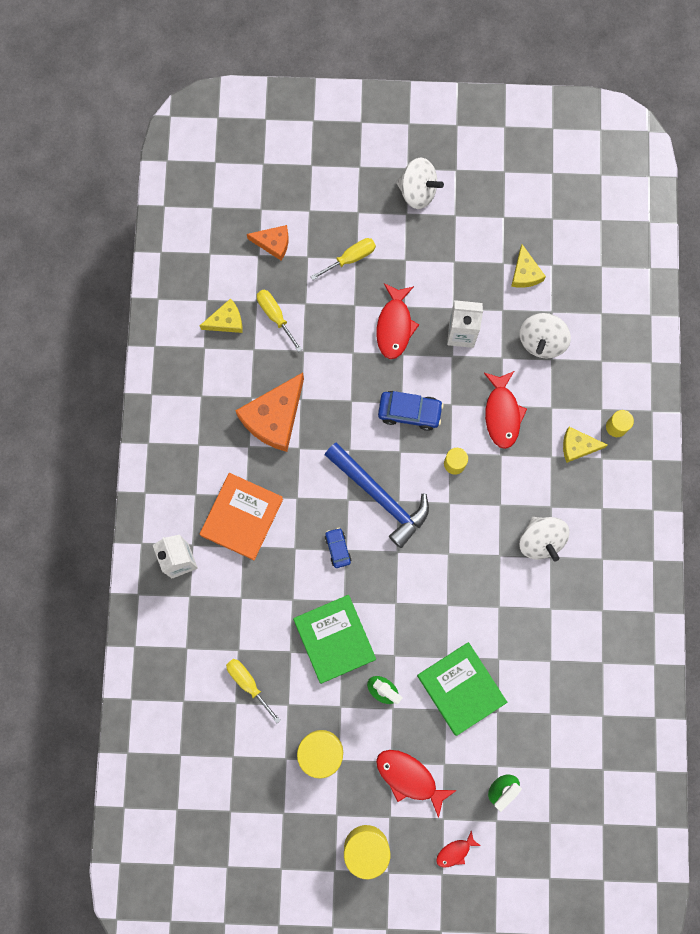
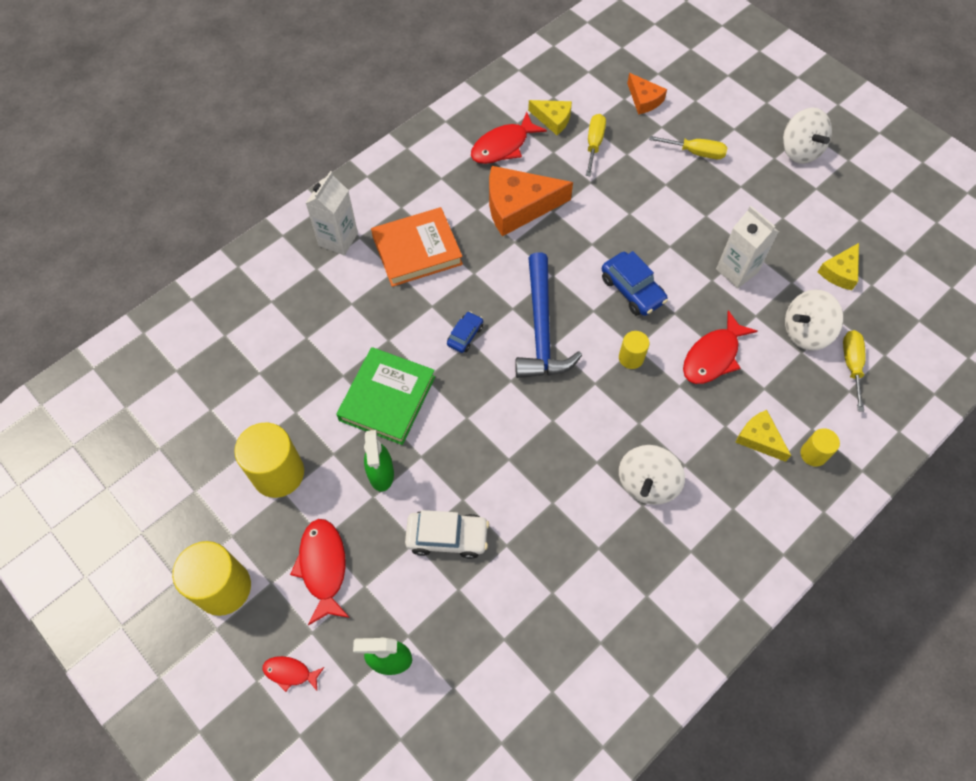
camera: 45 degrees right, 15 degrees down
(248, 683) = (285, 368): yellow screwdriver -> yellow screwdriver (851, 365)
(394, 326) = (684, 222): red fish -> red fish (503, 146)
(461, 689) = (447, 537): green book -> white car

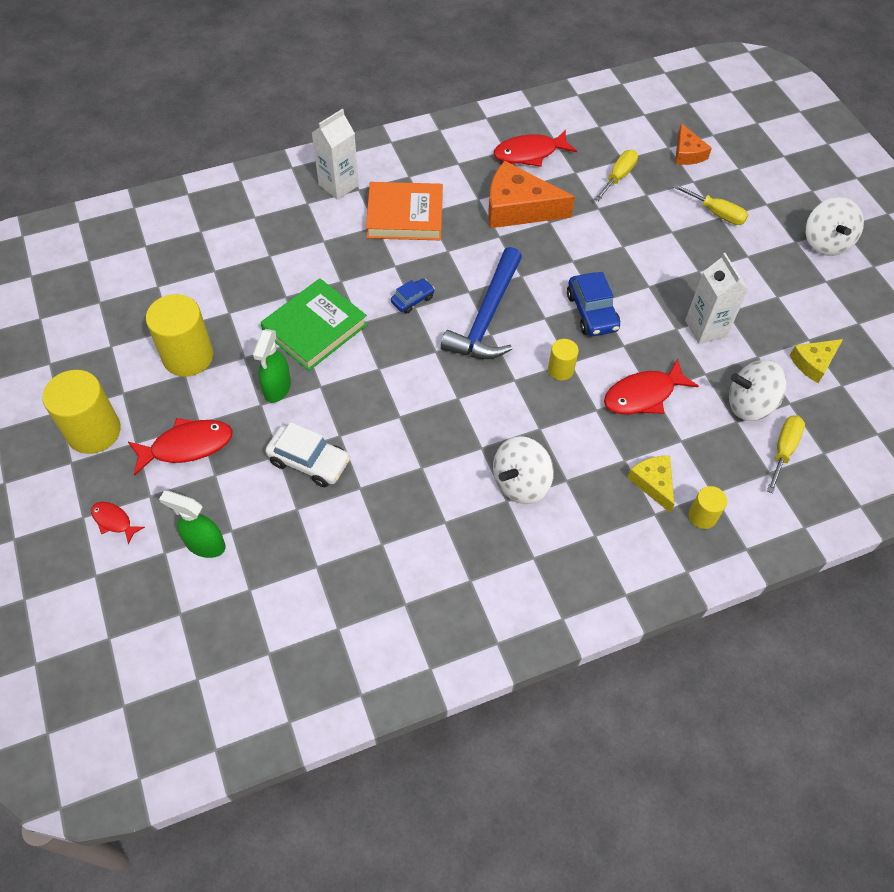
camera: 20 degrees right, 5 degrees down
(323, 567) = (187, 446): red fish -> red fish turned 60 degrees clockwise
(553, 119) = (589, 145): yellow cheese -> none

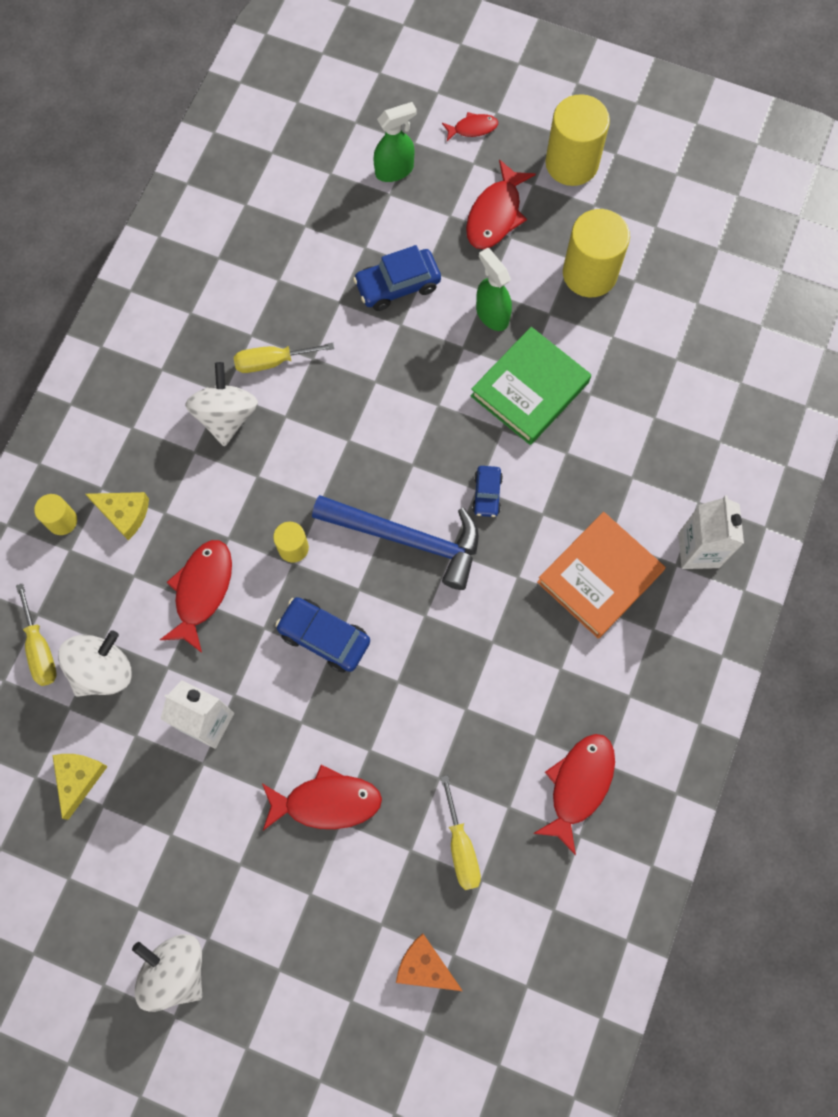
camera: 135 degrees right, 15 degrees up
(309, 461) = (397, 285): white car -> blue car
(315, 328) = (530, 389): green book -> green book turned 45 degrees clockwise
(486, 317) = (407, 539): blue hammer -> blue hammer turned 135 degrees clockwise
(518, 208) = (512, 696): orange cheese -> none
(671, 244) = (327, 802): none -> red fish
(716, 213) = (318, 897): yellow screwdriver -> yellow screwdriver (272, 362)

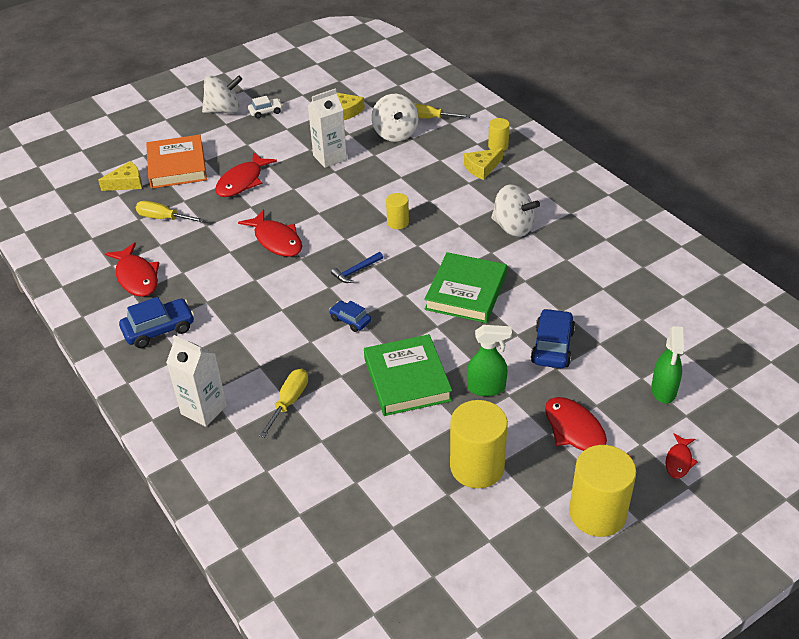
camera: 125 degrees right, 30 degrees down
(145, 899) = (266, 112): none -> white car
(202, 590) = (406, 180): red fish -> red fish (276, 240)
(272, 362) = (537, 261): yellow screwdriver -> yellow screwdriver (289, 402)
(324, 637) = (331, 214): blue car -> blue car (159, 330)
(368, 405) = (466, 292): none -> green book
(407, 539) = (356, 271): blue hammer -> blue hammer, size x0.43
(424, 966) = (126, 183): orange cheese -> yellow cheese
(599, 577) = (240, 348): orange book -> orange book (177, 166)

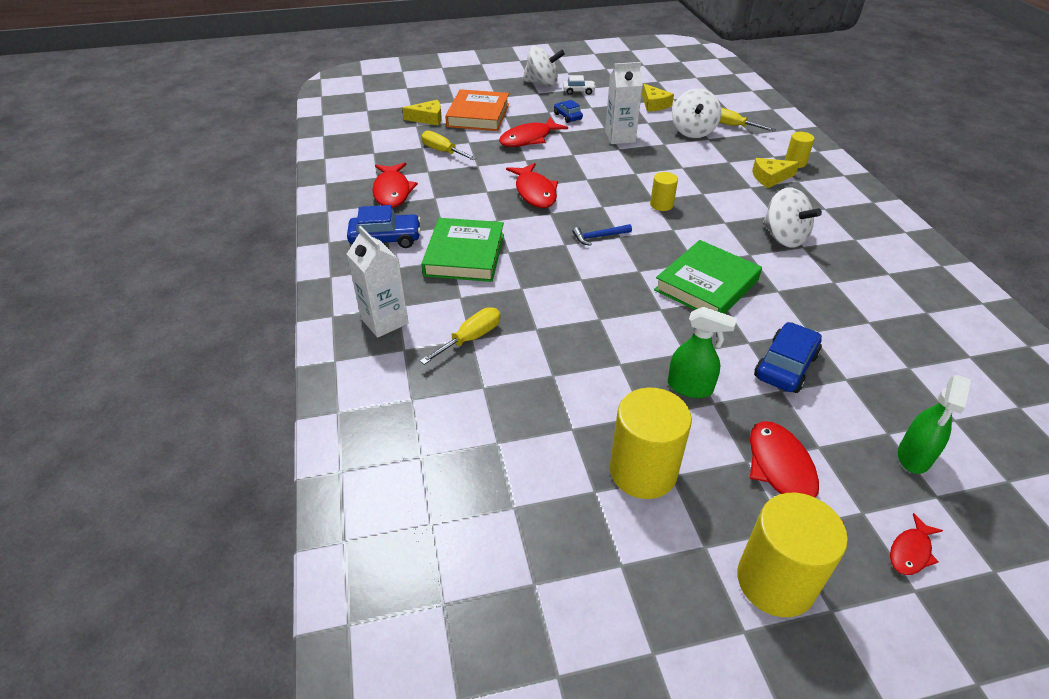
camera: 20 degrees right, 0 degrees up
(350, 320) = (571, 279): blue car -> blue car (568, 116)
(407, 379) = (604, 353): green book -> green book (464, 255)

